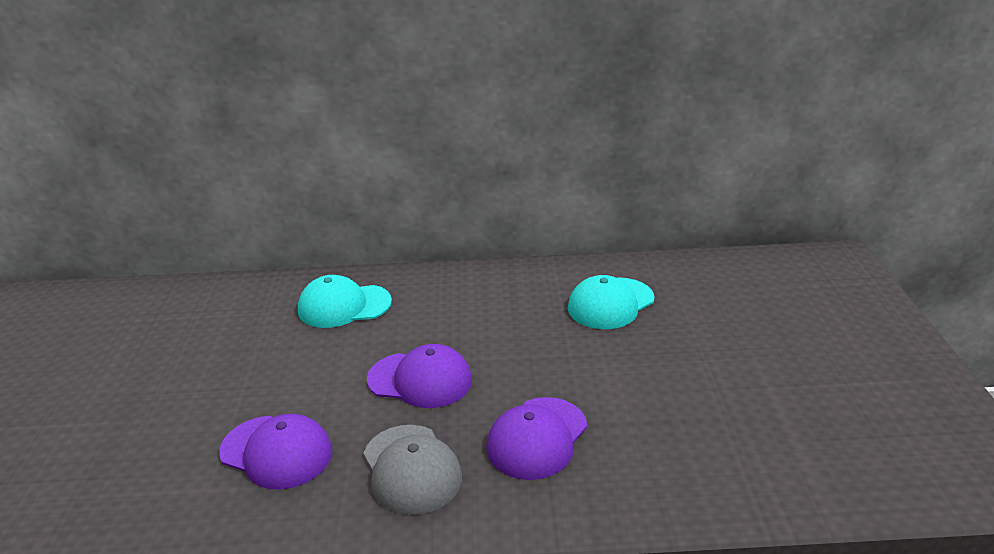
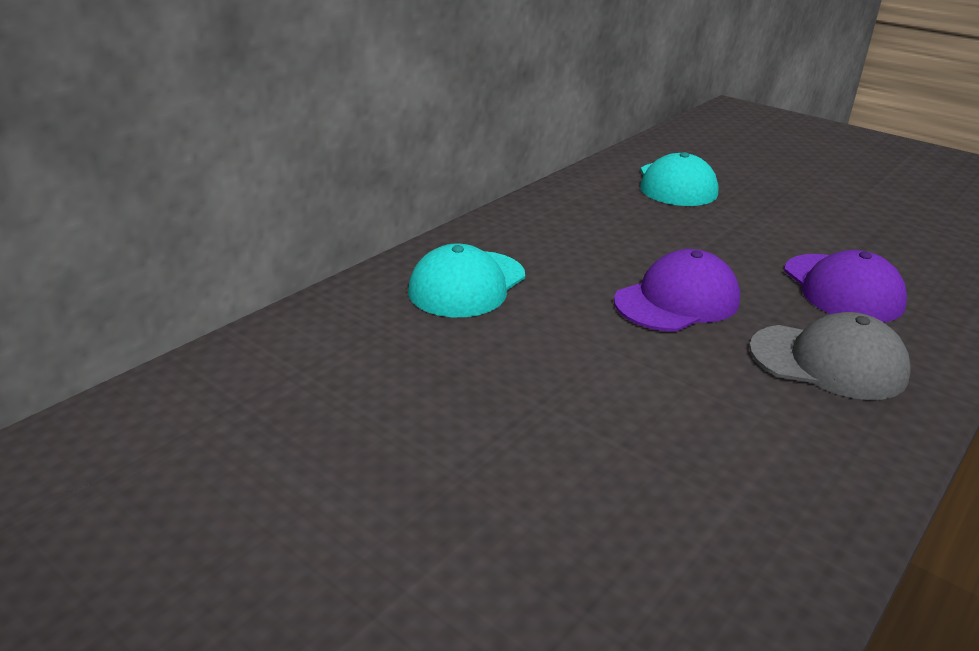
camera: 50 degrees left, 0 degrees up
(276, 452) = (708, 428): purple cap -> none

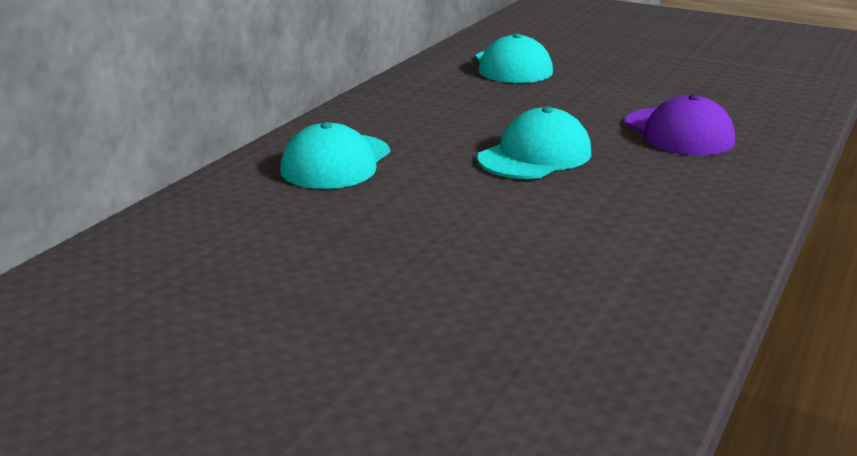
camera: 10 degrees left, 5 degrees down
(677, 300) = (535, 155): purple cap -> turquoise cap
(828, 362) = (676, 186): grey cap -> none

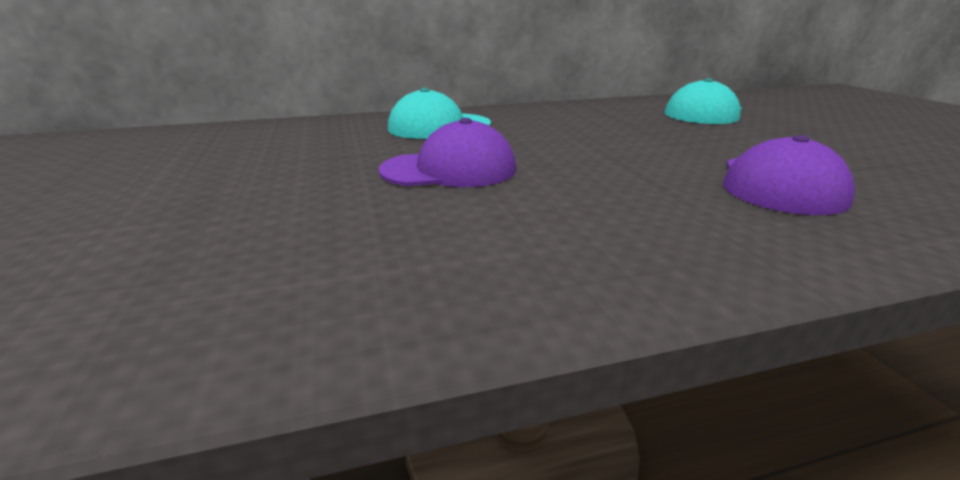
camera: 45 degrees right, 0 degrees up
(467, 205) = (449, 170): none -> purple cap
(535, 155) = (583, 160): turquoise cap -> none

